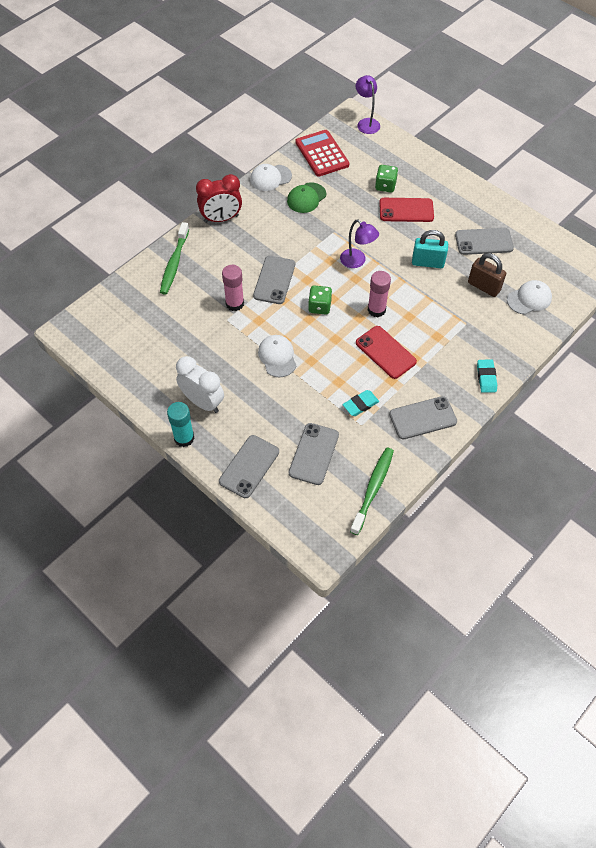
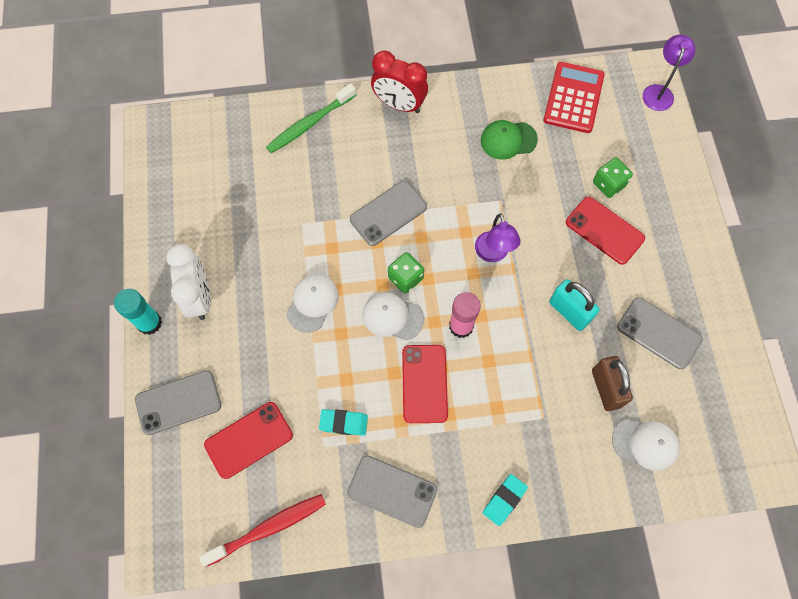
camera: 40 degrees right, 10 degrees up
(234, 303) = (326, 211): pink glue stick -> none
(270, 178) = (492, 91): white cap -> white cap (392, 317)
(314, 454) = (249, 440): grey phone -> red phone
(373, 489) = (268, 528): green toothbrush -> red toothbrush

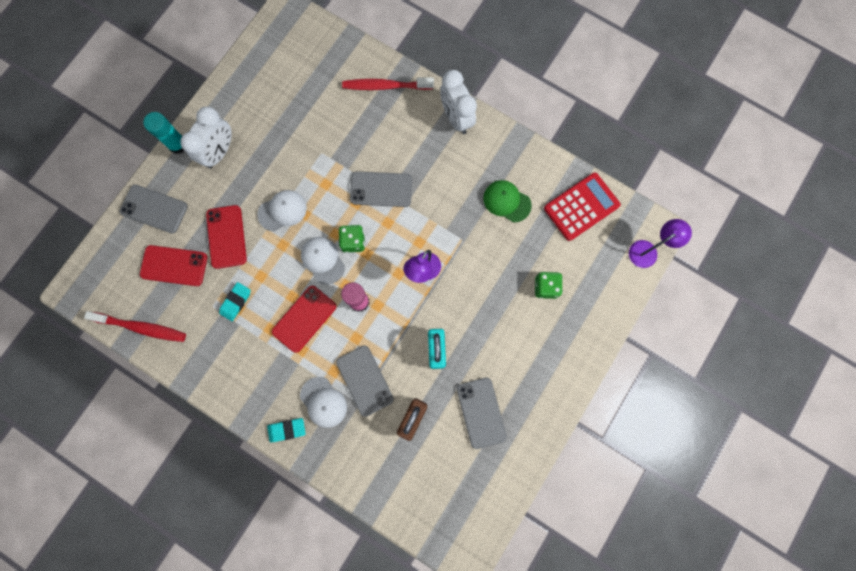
camera: 40 degrees right, 10 degrees up
(310, 124) = (385, 86): green toothbrush -> red toothbrush
(343, 423) = (236, 302): turquoise eraser -> turquoise eraser turned 75 degrees clockwise
(392, 491) = (228, 367): grey phone -> grey phone (364, 380)
(399, 105) = (456, 118): red clock -> white clock
(604, 230) = (512, 316): red phone -> red phone (226, 237)
(645, 444) = (404, 472): white cap -> white cap (323, 402)

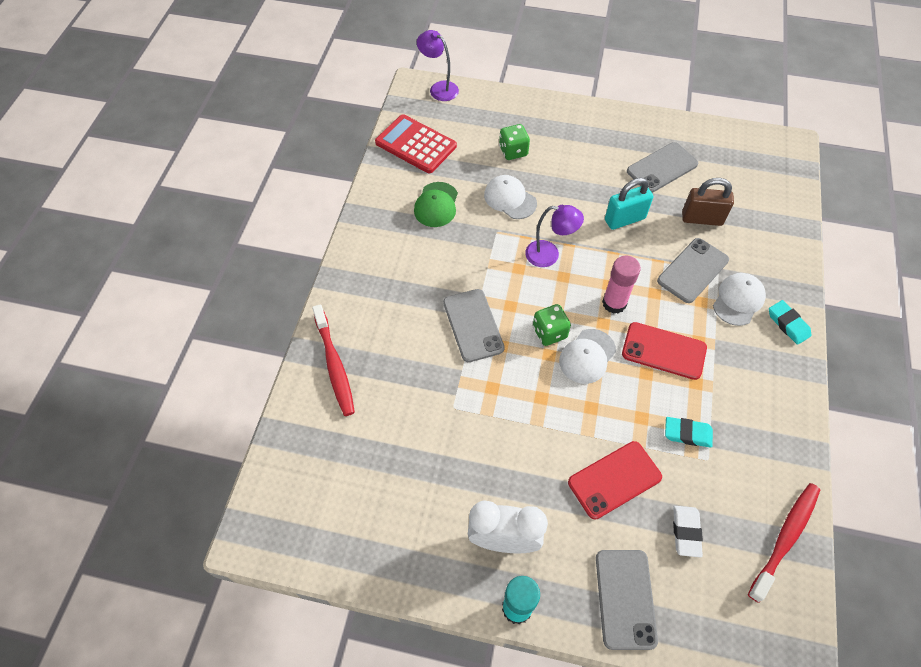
camera: 110 degrees left, 20 degrees down
(141, 327) = (785, 538): red toothbrush -> red toothbrush turned 45 degrees clockwise
(174, 266) = (686, 532): red phone -> white eraser
(282, 211) = (549, 424): white cap -> white cap (510, 199)
(456, 118) = (353, 278): white clock -> none

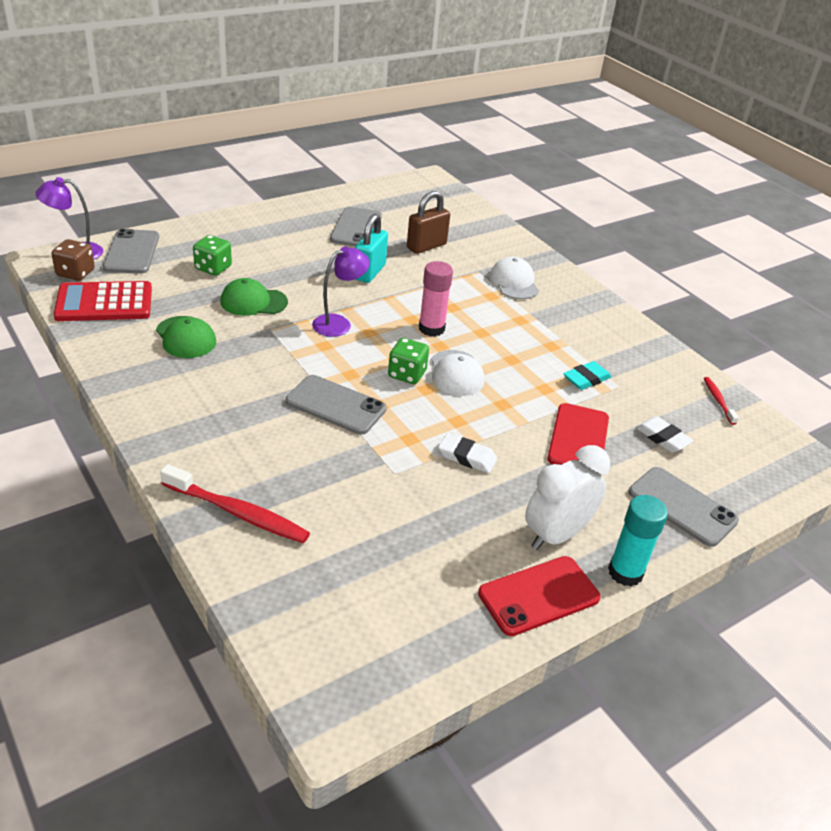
camera: 50 degrees left, 20 degrees down
(422, 108) = (75, 273): none -> brown dice
(510, 199) = (253, 302): white cap -> green cap
(514, 432) = (467, 457): none -> white eraser
(663, 351) = (505, 339): red phone -> red phone (539, 596)
(693, 270) = (461, 280): grey phone -> grey phone (132, 252)
(785, 538) = (718, 400): red toothbrush -> red toothbrush, size x0.53
(788, 324) = (562, 280): turquoise eraser -> none

